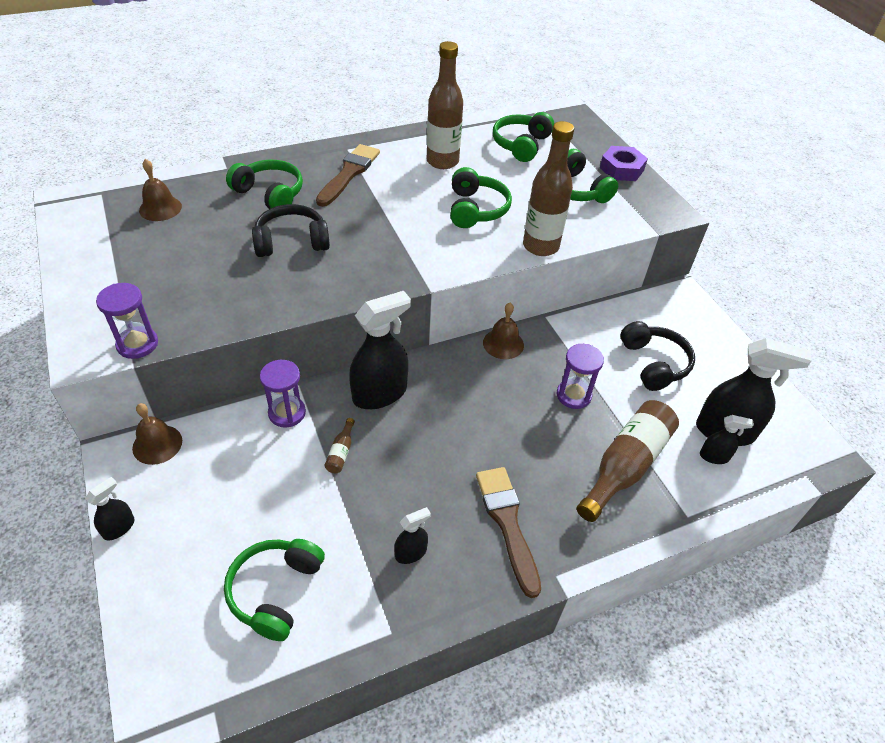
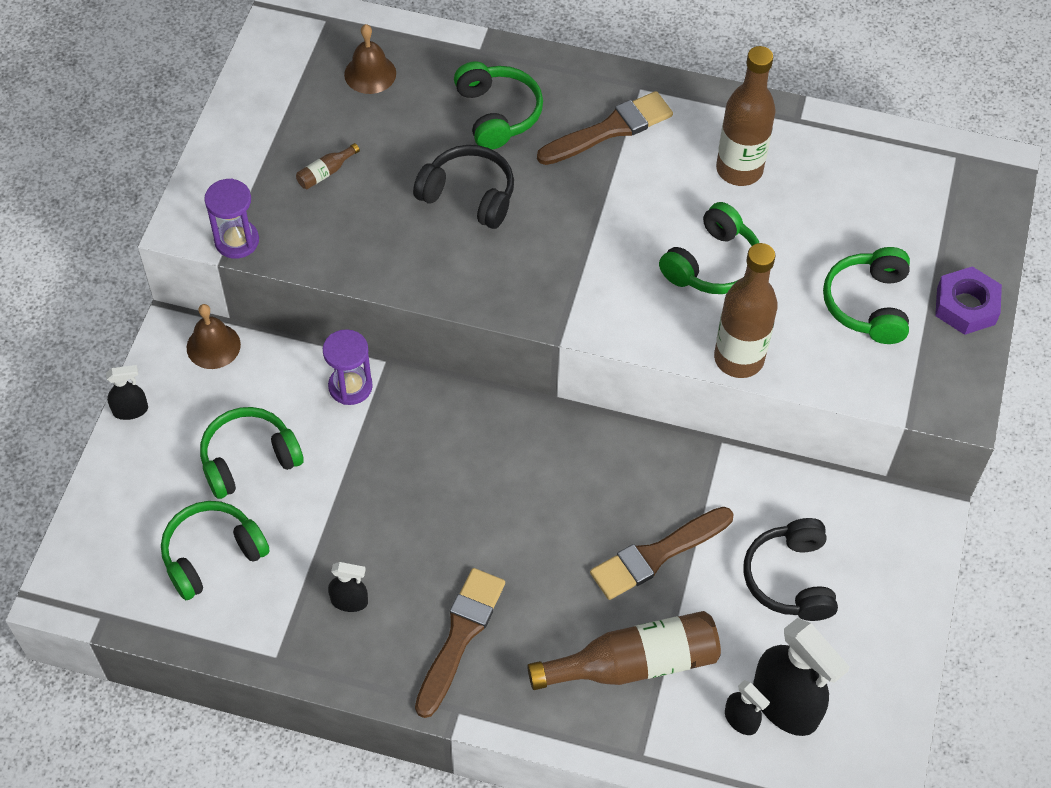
camera: 40 degrees right, 10 degrees up
(341, 452) = (367, 461): brown bottle -> brown bottle (325, 173)
(380, 393) = (456, 422): black spray bottle -> none
(503, 343) = (639, 446): brown bell -> none
(521, 145) = (868, 195): green headphones -> green headphones (249, 459)
(573, 395) = (657, 554): purple hourglass -> brown brush
(654, 363) = (790, 578): black headphones -> black headphones turned 150 degrees clockwise

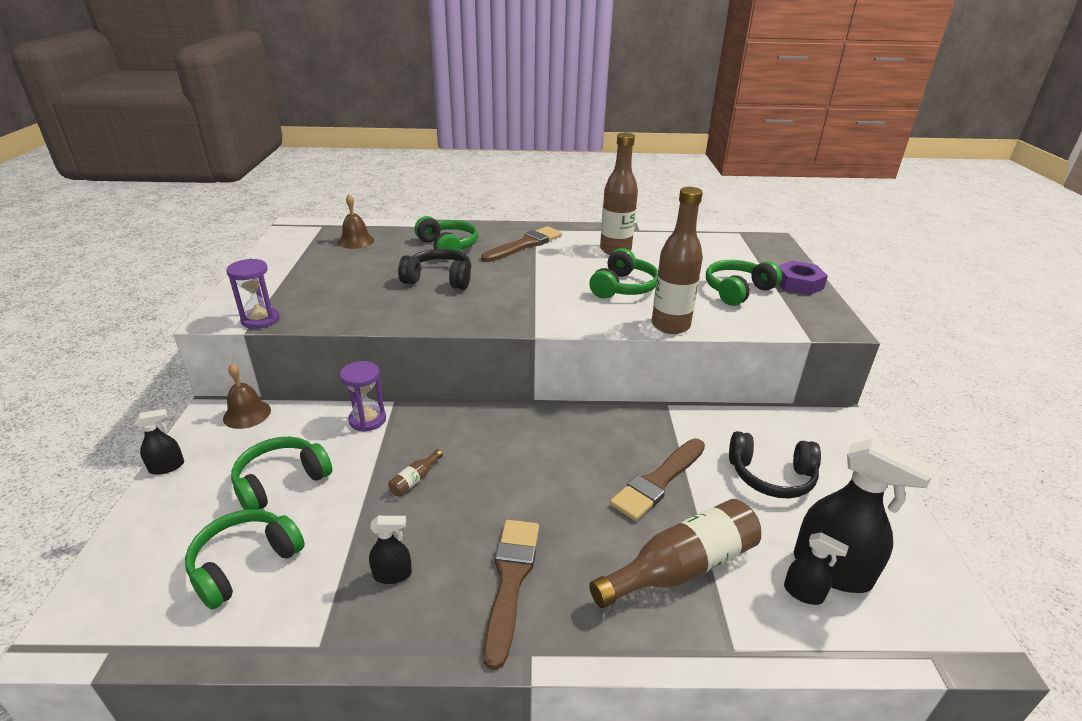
camera: 15 degrees left, 25 degrees down
(325, 173) = (330, 282): brown bottle -> brown bottle (415, 480)
(790, 578) = (771, 476): black headphones -> black headphones turned 60 degrees counterclockwise
(868, 304) = (737, 291): green headphones -> green headphones turned 60 degrees clockwise

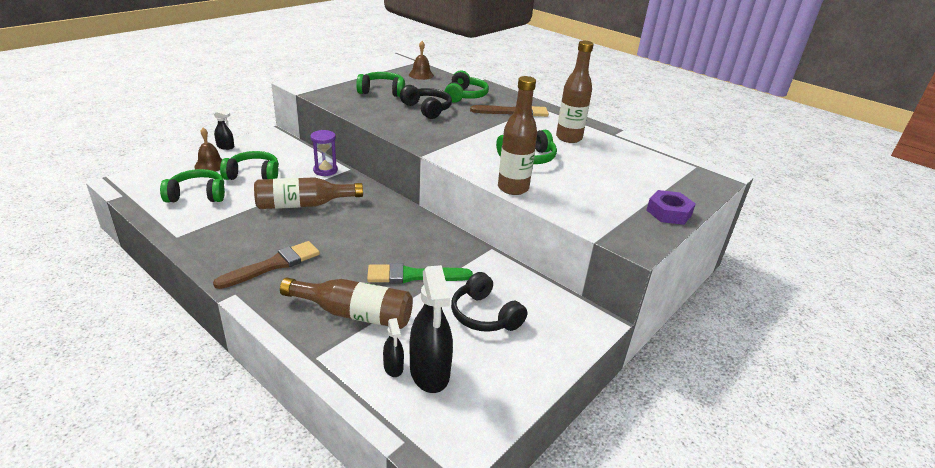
camera: 40 degrees right, 0 degrees up
(247, 414) = (283, 142): brown bell -> brown bell (210, 165)
(260, 320) = (312, 92): purple hourglass -> none
(392, 574) = (236, 232): black spray bottle -> none
(415, 480) = (303, 205): brown bottle -> brown bottle, size x2.44
(658, 481) = (414, 276): brown brush -> green brush
(737, 291) = (606, 194): green headphones -> green headphones (382, 91)

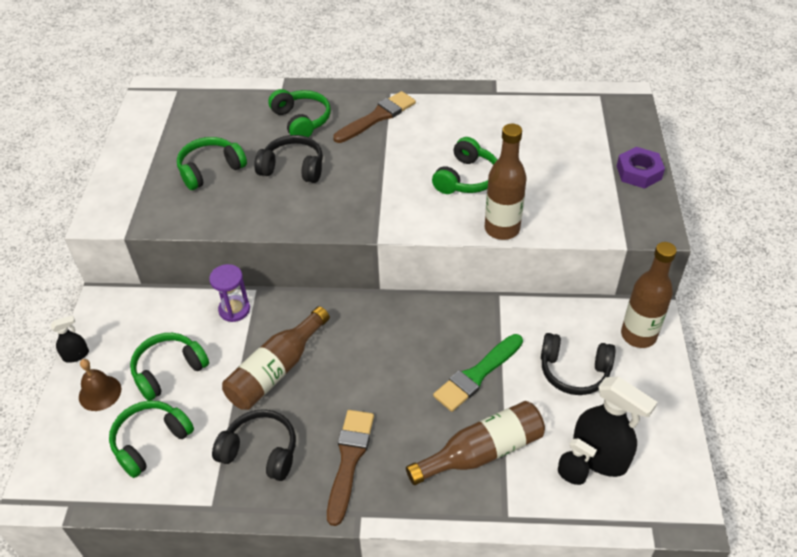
camera: 35 degrees left, 15 degrees up
(237, 231) = (260, 451): none -> black headphones
(421, 75) = (212, 113): brown bell -> none
(569, 138) = (467, 124): brown bottle -> brown bottle (638, 335)

